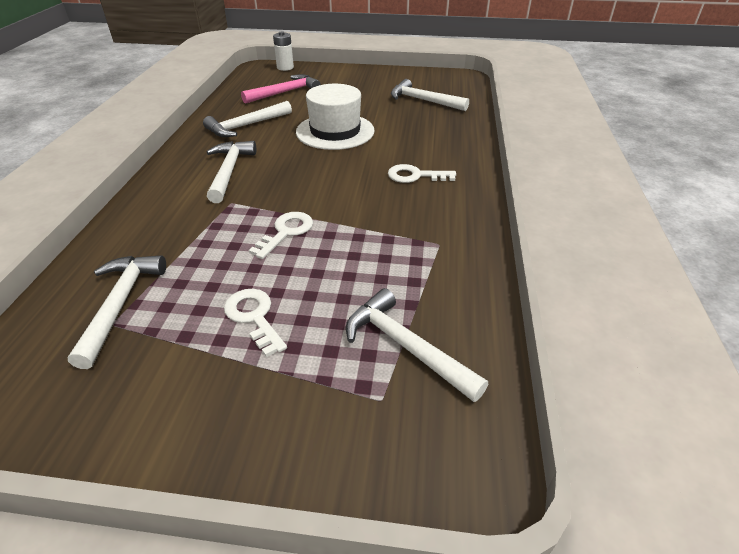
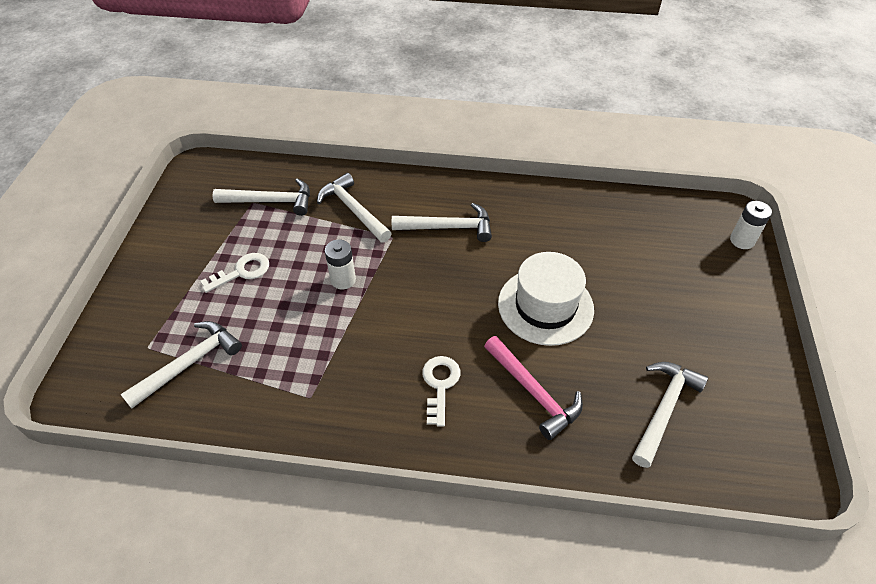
camera: 90 degrees right, 10 degrees up
(246, 126) = (549, 226): white hammer -> white hammer (353, 210)
(285, 92) = (653, 249): pink hammer -> pink hammer (533, 392)
(286, 232) = (343, 280): white key -> white battery

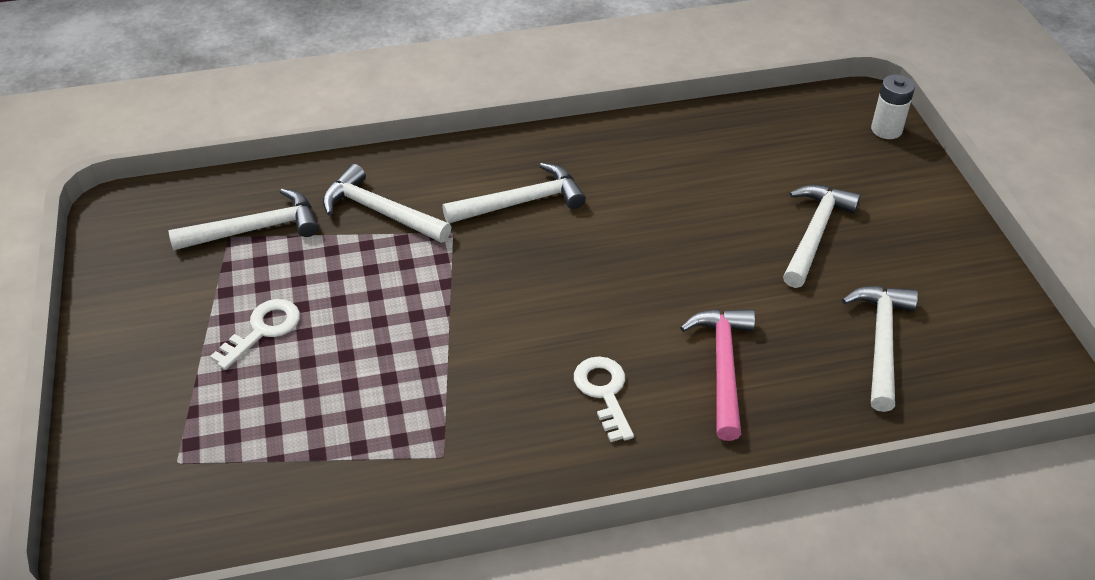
camera: 20 degrees left, 5 degrees down
(189, 363) = (251, 464): white hammer -> white hammer (814, 233)
(343, 280) = (412, 302): white battery -> none
(533, 392) = (722, 367): pink hammer -> pink hammer turned 120 degrees counterclockwise
(545, 306) = (690, 265): white hat -> none

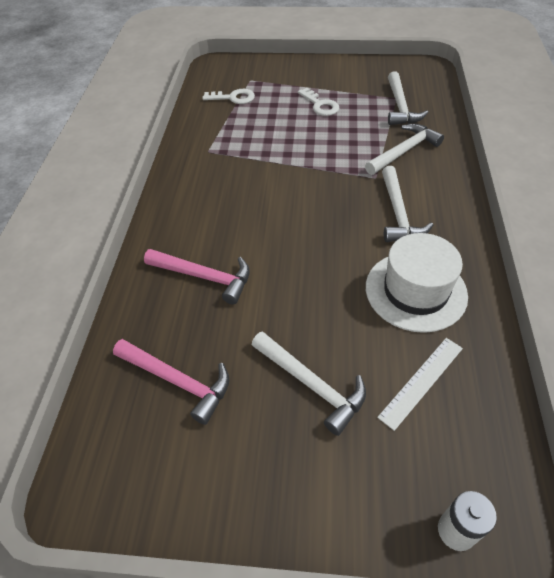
camera: 110 degrees right, 5 degrees up
(604, 392) = (215, 217): white key -> white key (233, 98)
(647, 174) = (415, 291): none -> white hat
(762, 160) = (421, 381): none -> white ruler
(881, 342) = (178, 381): white hammer -> pink hammer

